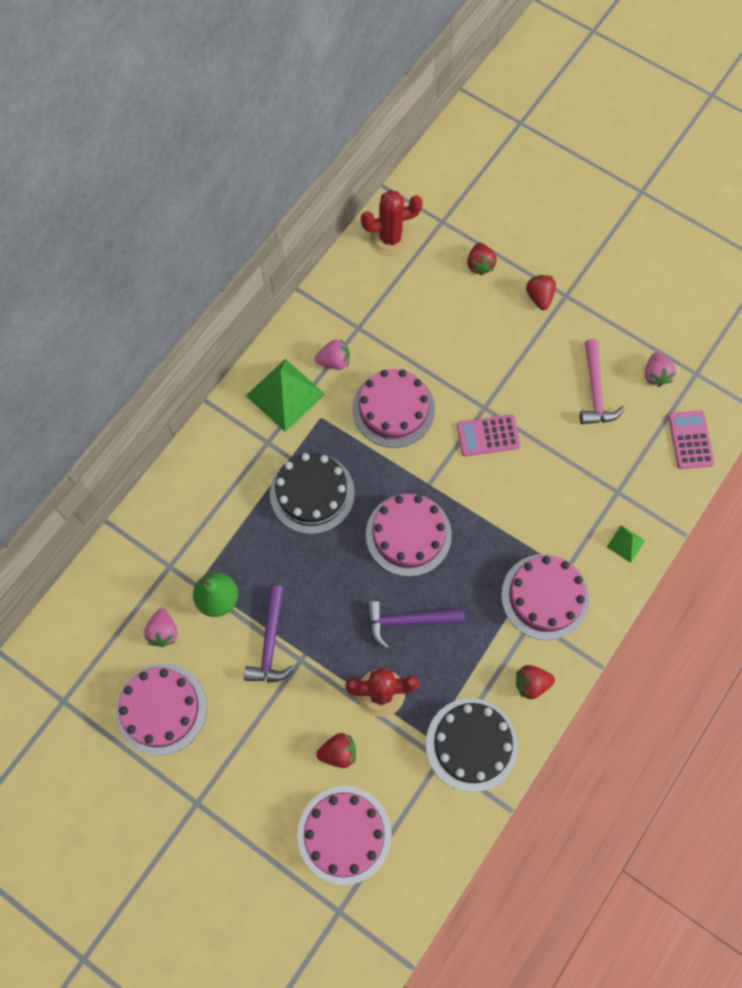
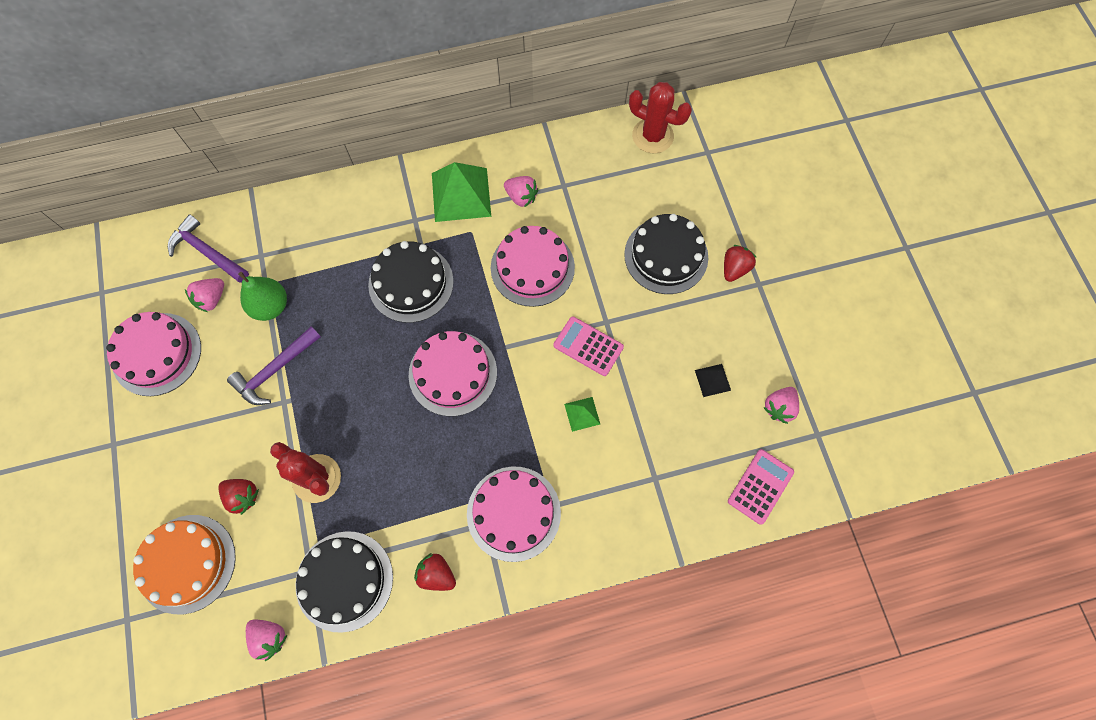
camera: 40 degrees right, 0 degrees up
(344, 834) = (187, 563): pink cake -> orange cake
(408, 621) = (389, 440): purple hammer -> purple hammer (207, 252)
(456, 828) = (269, 637): none -> pink strawberry
(480, 265) = (707, 207): red strawberry -> none
(482, 324) = (666, 255): none -> black cake
(595, 391) = (712, 380): pink hammer -> black pyramid
(625, 543) = (622, 527): green pyramid -> green pyramid (582, 414)

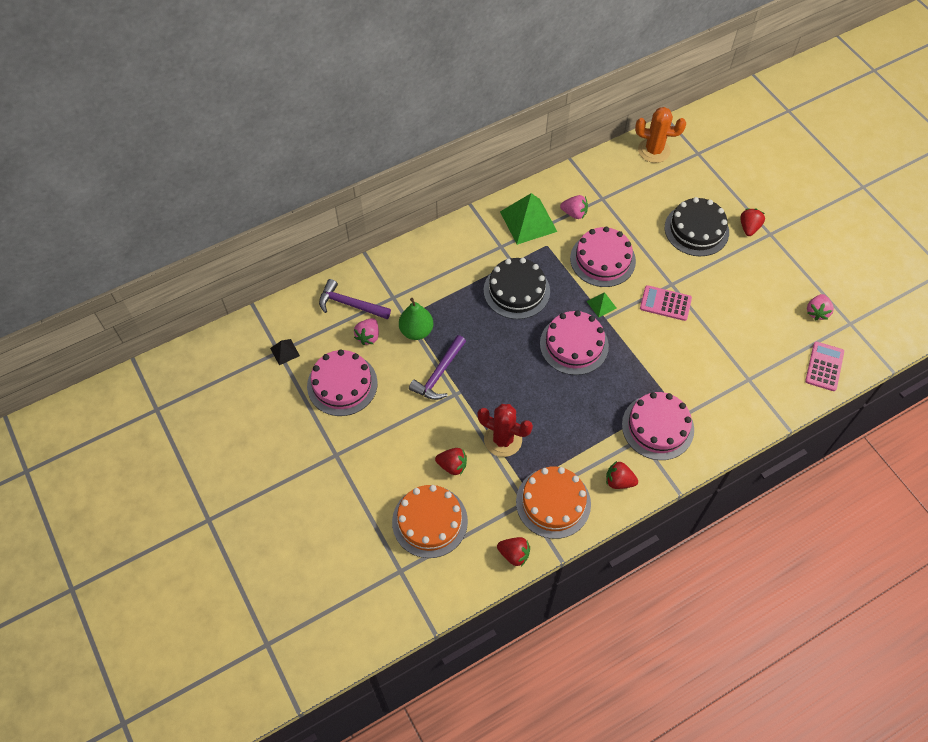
camera: 15 degrees left, 10 degrees down
(269, 637) = (514, 554): pink strawberry -> red strawberry
(344, 580) = (553, 502): black cake -> orange cake
(582, 414) = (679, 349): green pyramid -> green pyramid (601, 304)
(652, 136) = (654, 150): red cactus -> orange cactus
(712, 380) = (763, 305): black pyramid -> black pyramid (285, 352)

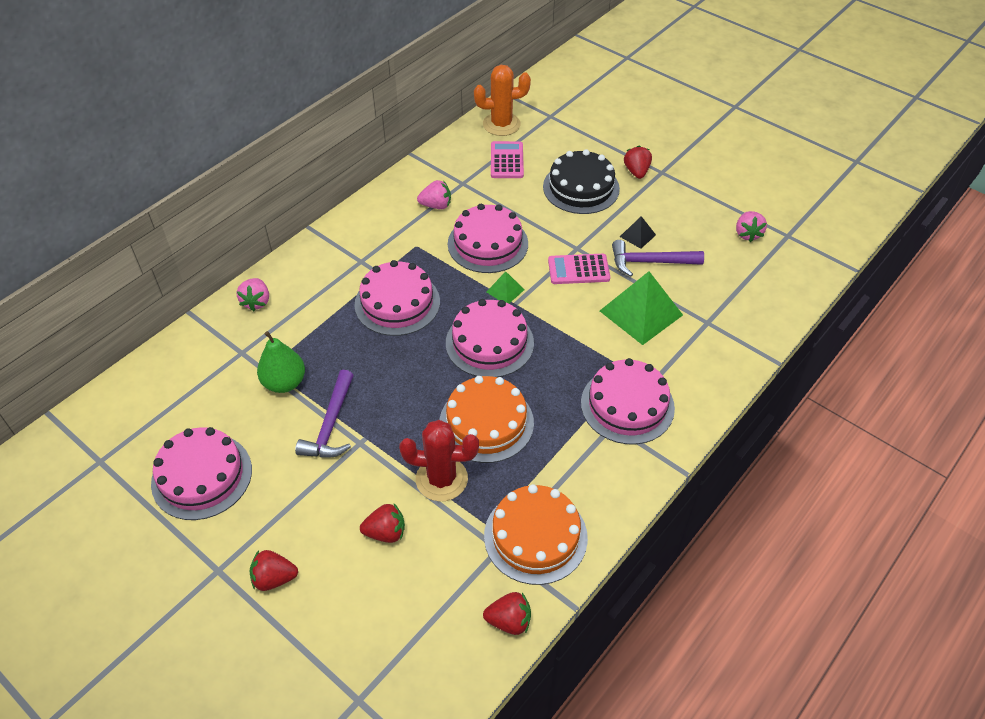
camera: 20 degrees left, 10 degrees down
(285, 352) = (109, 459): black pyramid -> black pyramid (637, 235)
(350, 304) = (186, 376): purple hammer -> purple hammer (650, 262)
(368, 336) = (221, 407): pink strawberry -> pink strawberry (256, 302)
(430, 521) = (378, 616): orange cake -> orange cake (486, 422)
(516, 290) = (397, 303): black cake -> pink cake
(528, 221) = (384, 227): green pyramid -> green pyramid (640, 313)
(619, 481) = (607, 483): red strawberry -> red strawberry (274, 578)
(824, 366) = (782, 286): pink calculator -> pink calculator (506, 160)

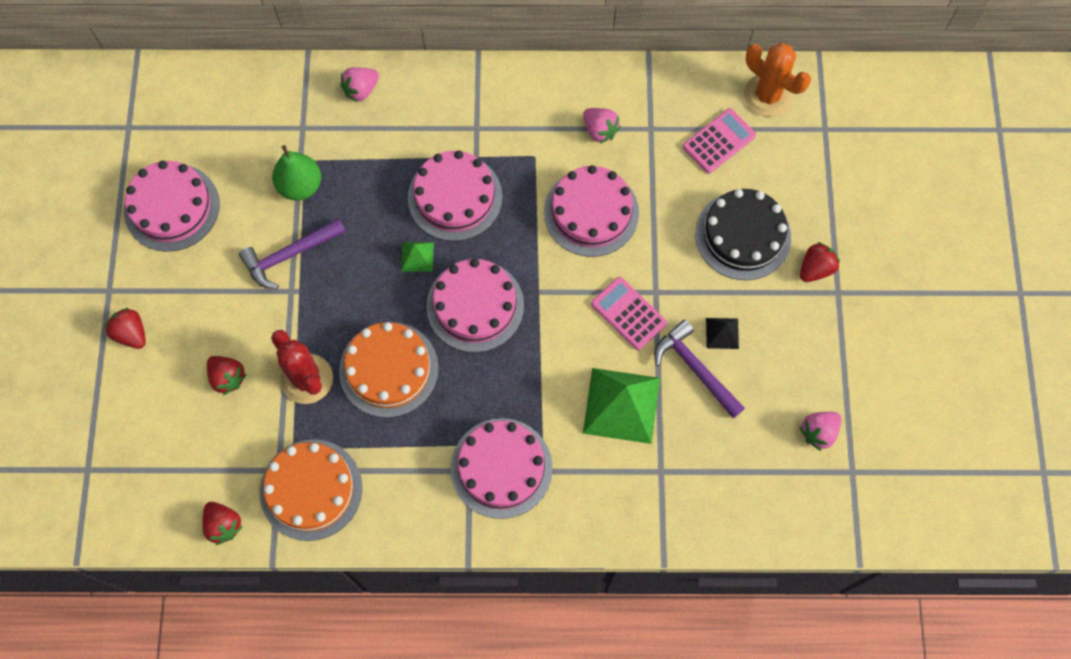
camera: 50 degrees right, 20 degrees up
(505, 290) = (546, 271): green pyramid -> green pyramid (417, 256)

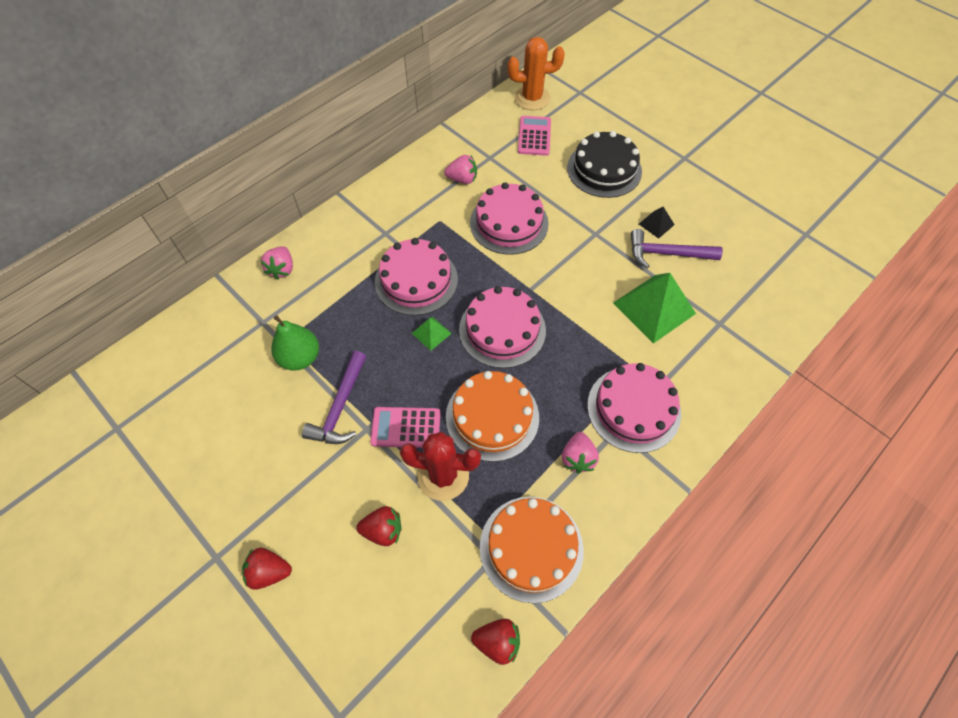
camera: 45 degrees left, 10 degrees down
(172, 207) = (211, 452): pink cake -> none
(628, 313) = (595, 257): pink calculator -> pink calculator (406, 428)
(815, 269) = (659, 156): red strawberry -> none
(818, 432) = (765, 230): pink strawberry -> pink strawberry (577, 458)

